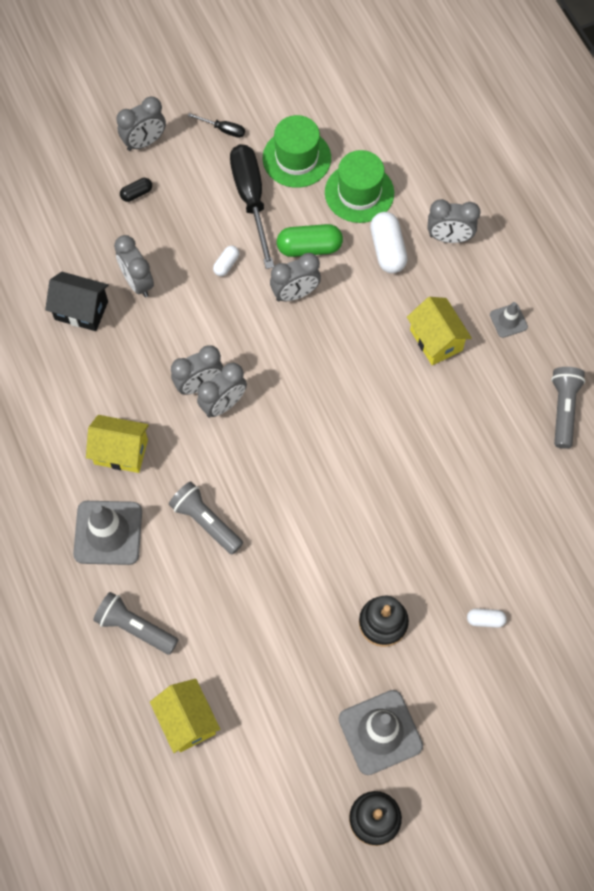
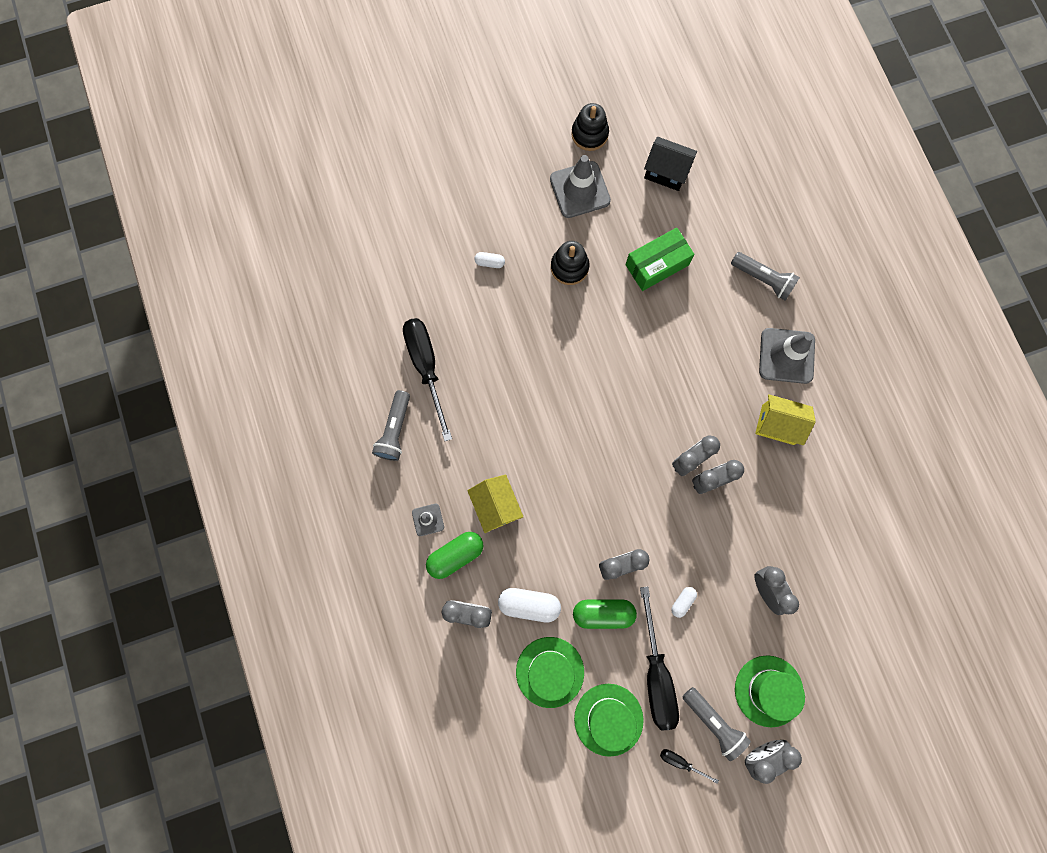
camera: 175 degrees left, 10 degrees up
(81, 310) = (817, 564): black house -> black house (666, 172)
(137, 193) = (768, 690): black capsule -> green hat
(187, 721) = (723, 209): yellow house -> none
(205, 522) = (706, 358): grey flashlight -> grey flashlight (713, 722)
(271, 635) = (657, 265): none -> green box
(387, 249) = (529, 604): white capsule -> white capsule turned 75 degrees counterclockwise
(472, 289) = (455, 555): none -> green capsule
(541, 483) = (426, 367): none -> black screwdriver

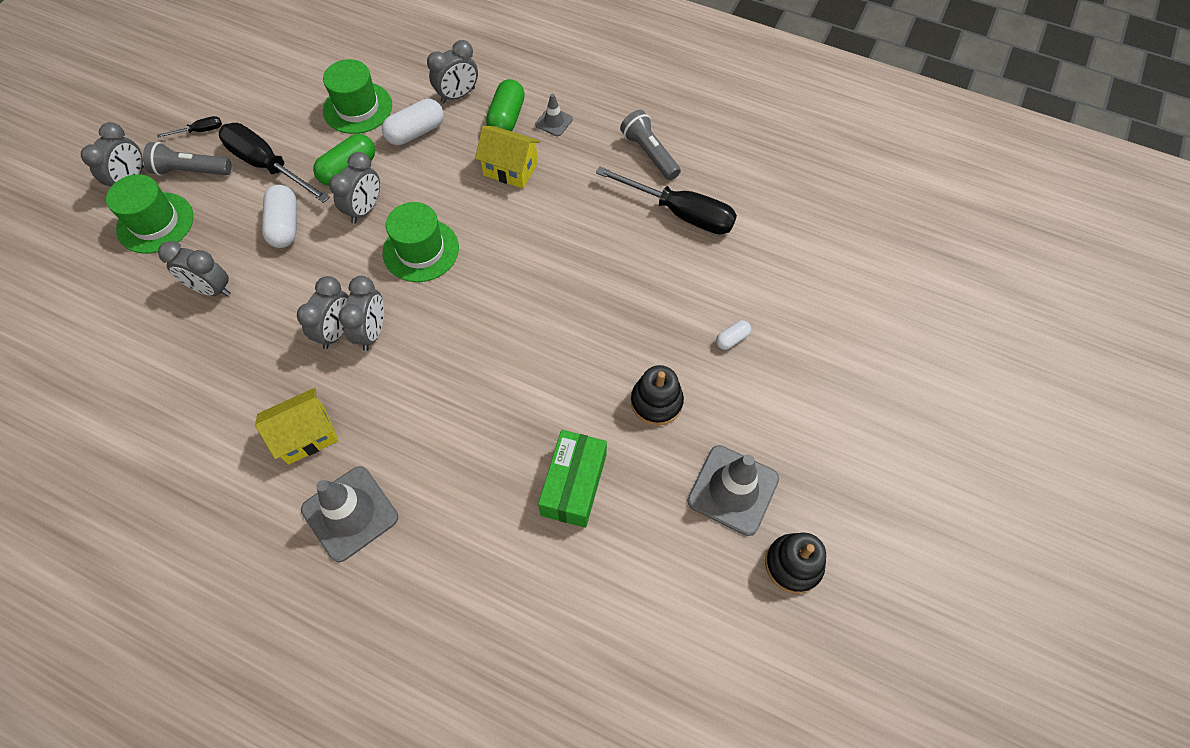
camera: 135 degrees right, 15 degrees down
(608, 719) = (283, 114): green hat -> green hat (421, 250)
(666, 172) = (667, 602): black house -> none
(682, 602) = (285, 225): white capsule -> white capsule, size x1.87
(763, 279) = (444, 577): grey flashlight -> none

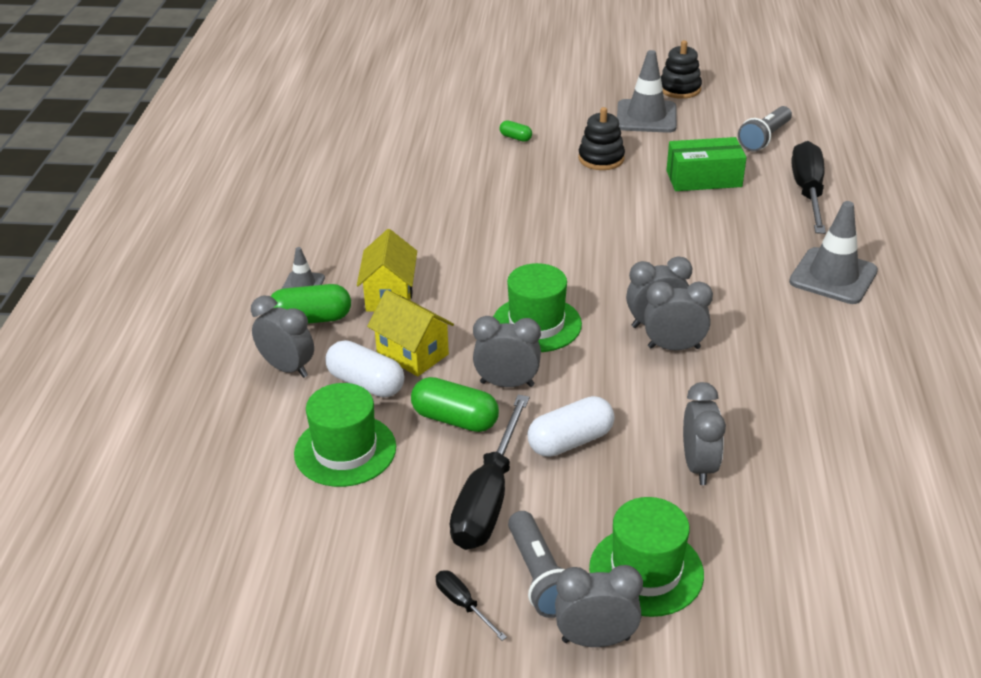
camera: 110 degrees left, 25 degrees down
(306, 435) = (793, 326): yellow house -> yellow house (412, 354)
(649, 153) = (323, 215): grey flashlight -> grey flashlight (764, 138)
(680, 213) = (393, 184): black screwdriver -> black screwdriver (807, 192)
(732, 339) = (515, 138): white capsule -> green capsule

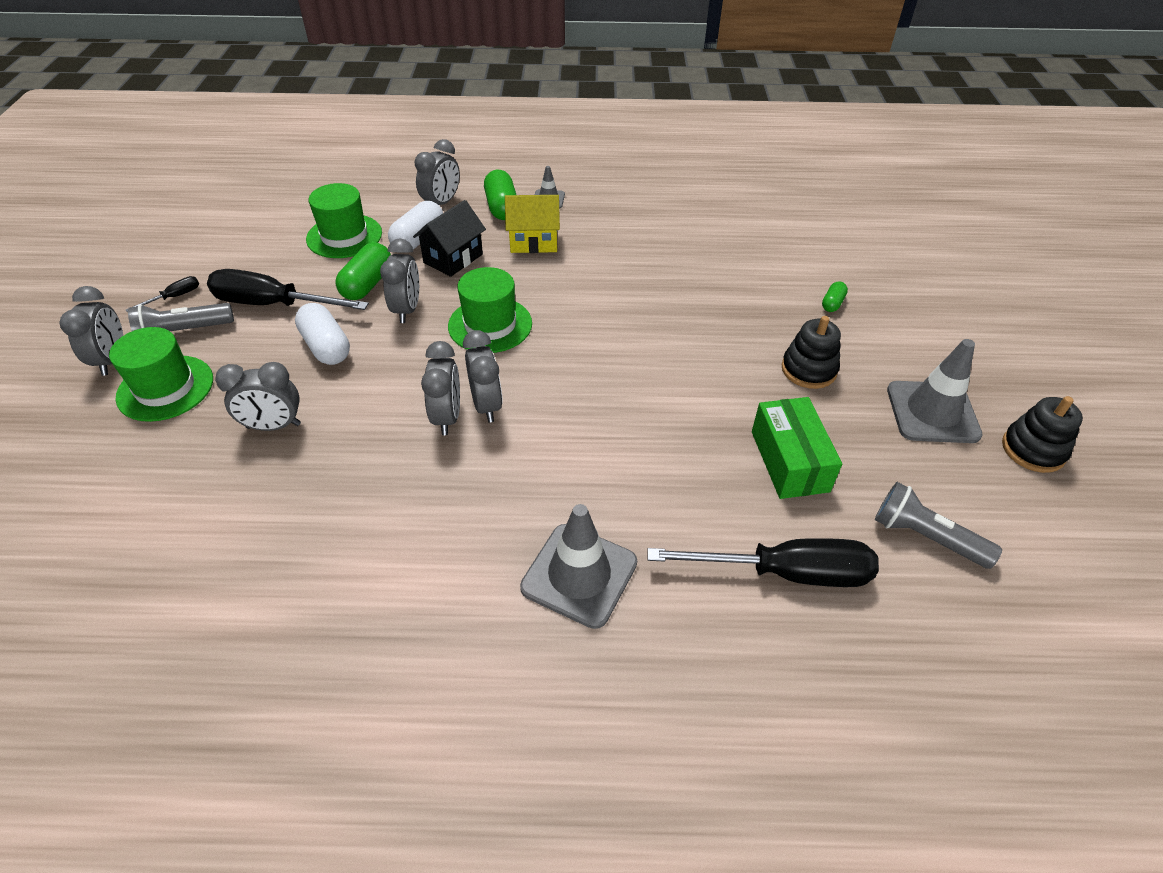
camera: 85 degrees right, 10 degrees up
(412, 354) = (453, 258): yellow house -> black house

